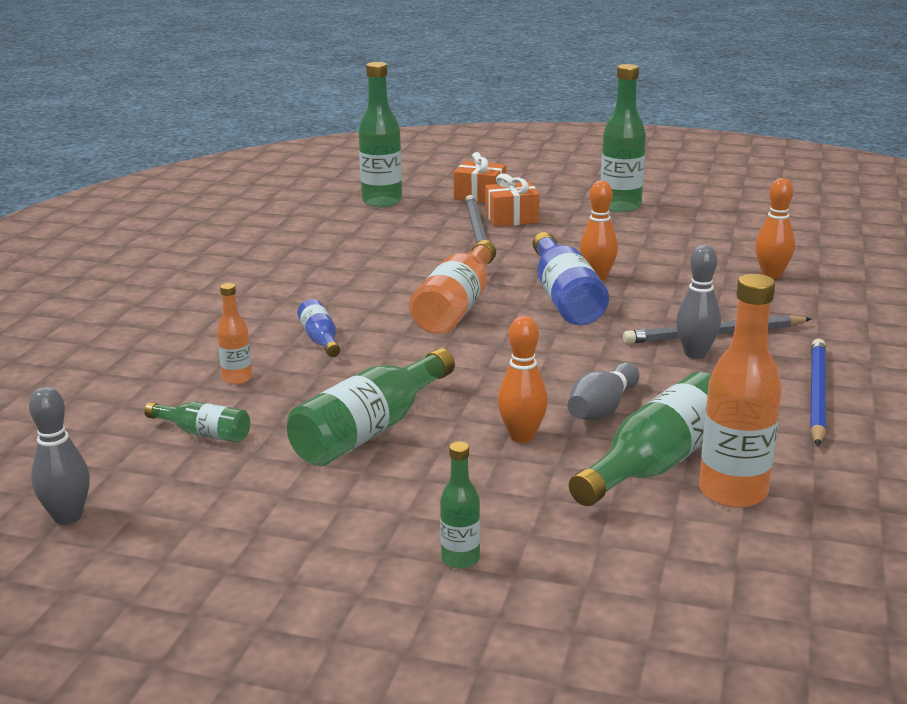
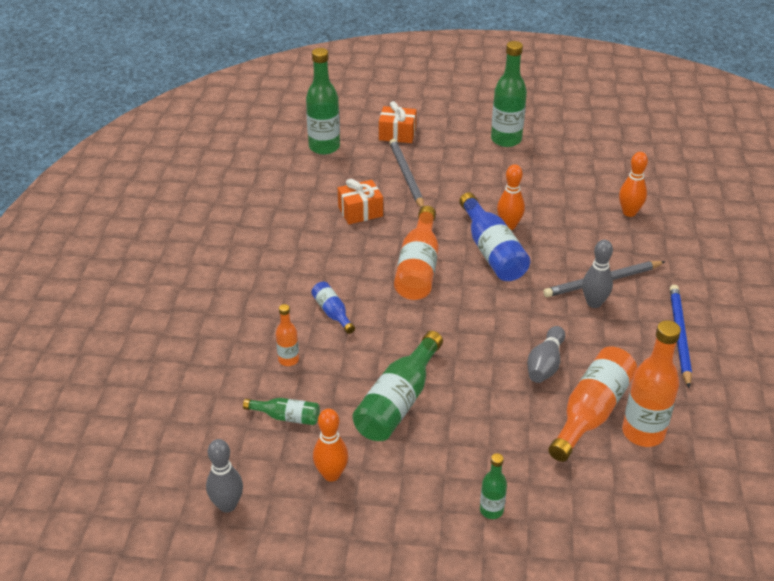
camera: 10 degrees left, 15 degrees up
(511, 218) = (429, 160): orange gift -> orange gift (360, 211)
(522, 436) = (499, 397): orange bowling pin -> orange bowling pin (331, 474)
(656, 463) = (591, 412): green bottle -> orange bottle

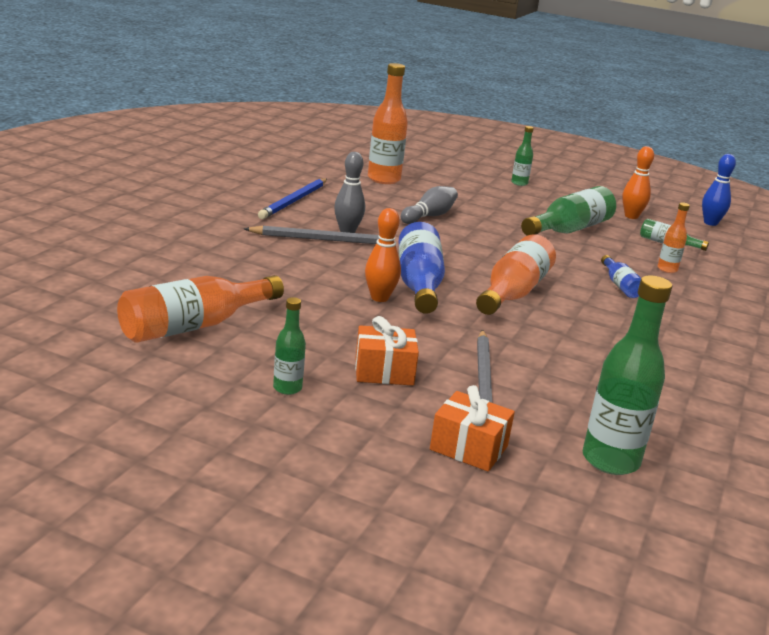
camera: 165 degrees left, 15 degrees down
(227, 505) = (710, 223): grey bowling pin -> blue bowling pin
(360, 211) = (568, 358): orange gift -> orange gift (384, 371)
(506, 140) = (287, 388): green bottle -> green bottle, size x0.53
(591, 412) = (413, 193): orange bottle -> orange bottle (195, 326)
(629, 212) = (220, 273): orange bowling pin -> none

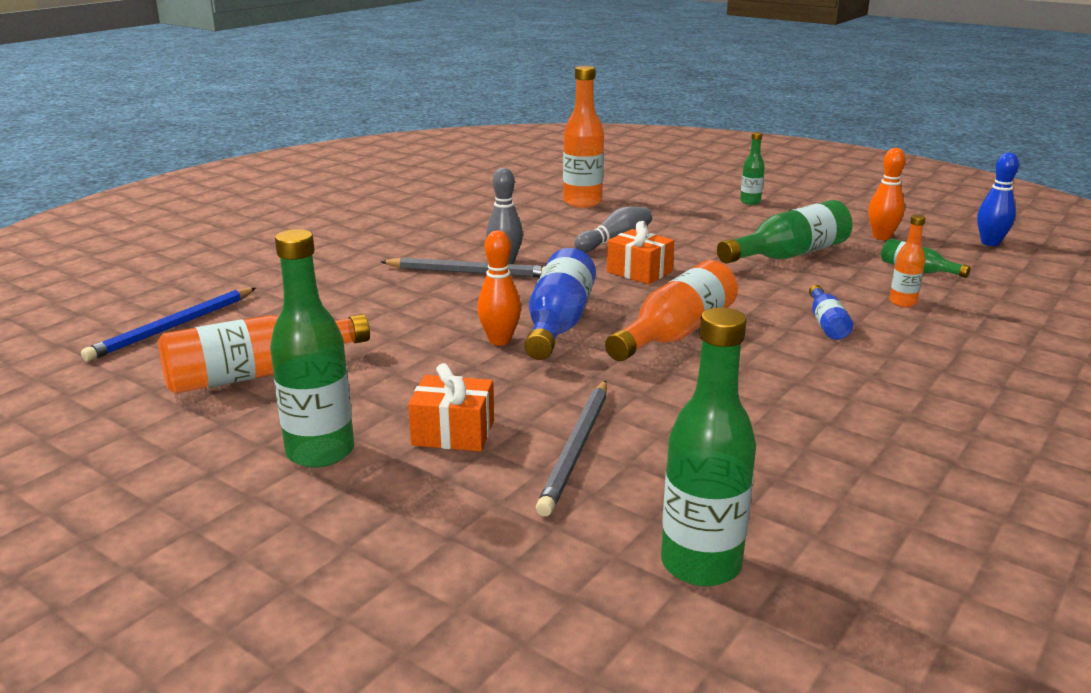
camera: 15 degrees right, 0 degrees up
(287, 388) = (320, 452): green bottle -> green bottle, size x1.90
(294, 201) = (462, 229): blue pencil -> blue pencil (174, 327)
(469, 448) = (509, 538): orange gift -> orange gift (639, 272)

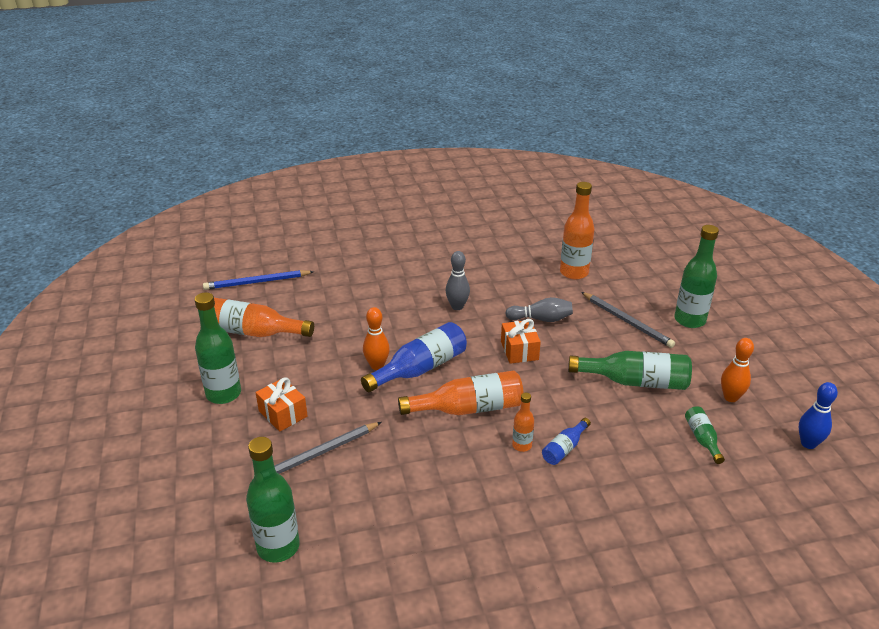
camera: 40 degrees right, 10 degrees up
(468, 272) = (428, 306): grey pencil -> grey pencil (627, 321)
(750, 202) = (689, 320): green bottle -> green bottle, size x1.90
(902, 302) = (642, 459): orange bottle -> orange bottle (522, 445)

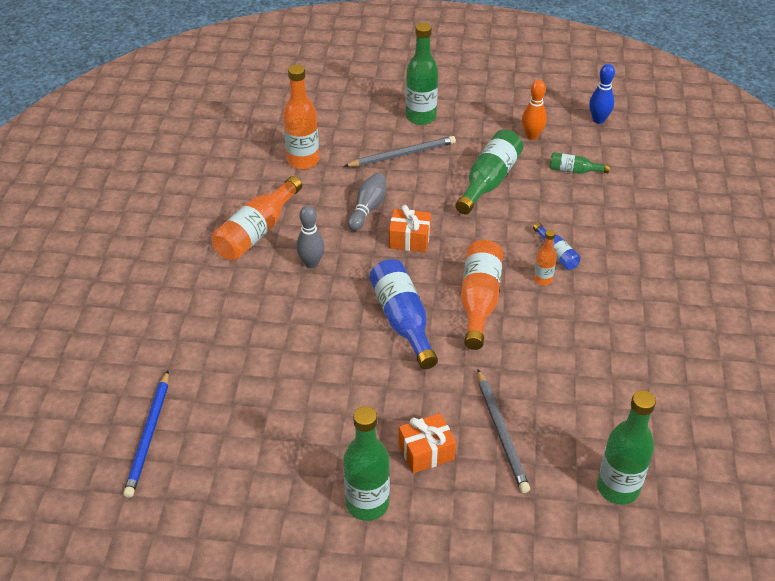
camera: 70 degrees left, 10 degrees up
(254, 332) = (260, 455): orange bottle -> orange bottle (257, 231)
(377, 366) = (381, 354): orange bowling pin -> none

